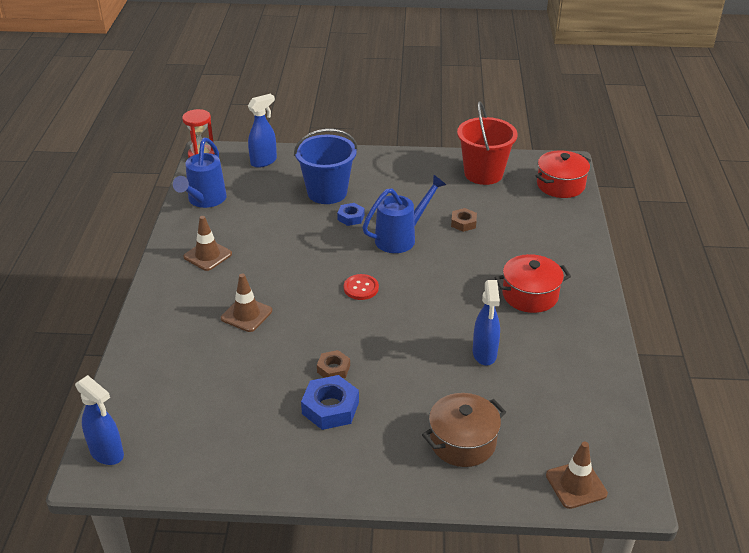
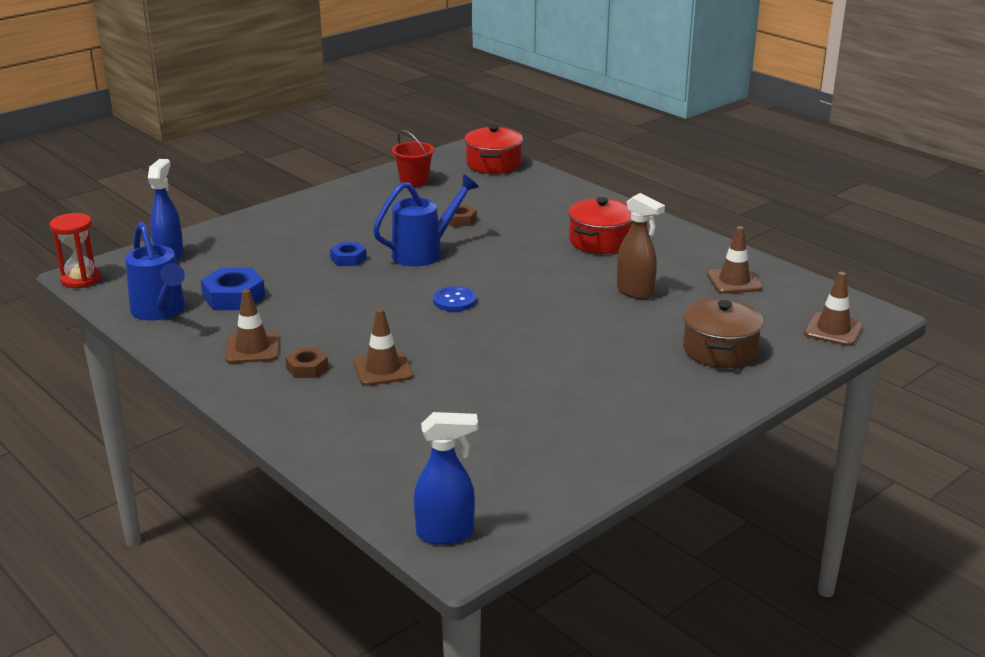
camera: 45 degrees left, 10 degrees down
(327, 192) = (288, 251): blue bucket -> none
(330, 408) = (583, 387): blue nut -> blue nut (233, 297)
(333, 369) = (536, 362): brown nut -> brown nut (307, 368)
(361, 288) = (454, 301): red button -> blue button
(401, 238) = (424, 252): blue watering can -> blue watering can turned 45 degrees clockwise
(483, 174) = (414, 181): red bucket -> red bucket, size x0.60
(484, 354) = (635, 292): blue spray bottle -> brown spray bottle
(571, 391) = (734, 281): none -> brown traffic cone

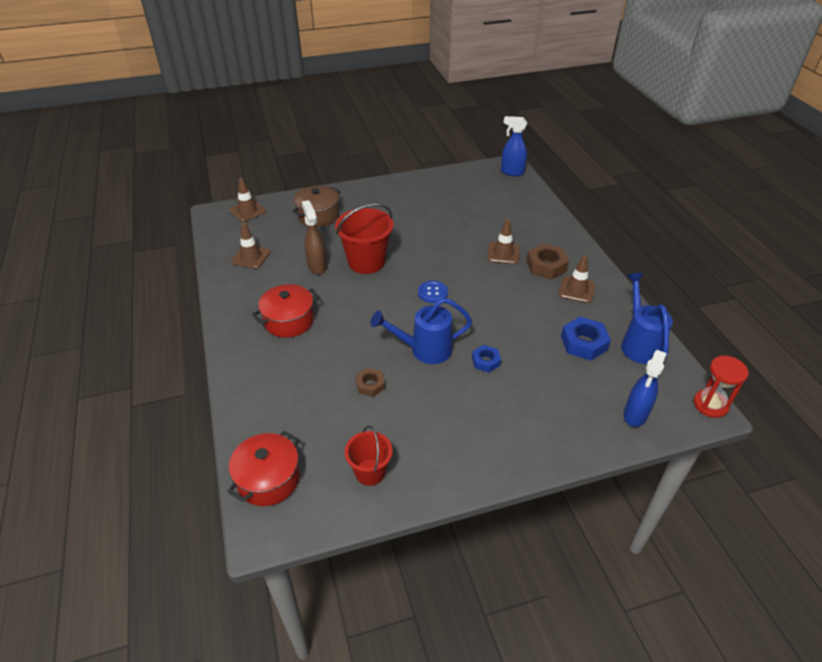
camera: 155 degrees left, 15 degrees up
(307, 368) = (546, 266): brown nut -> brown nut, size x1.64
(576, 311) = (366, 262): none -> red bucket

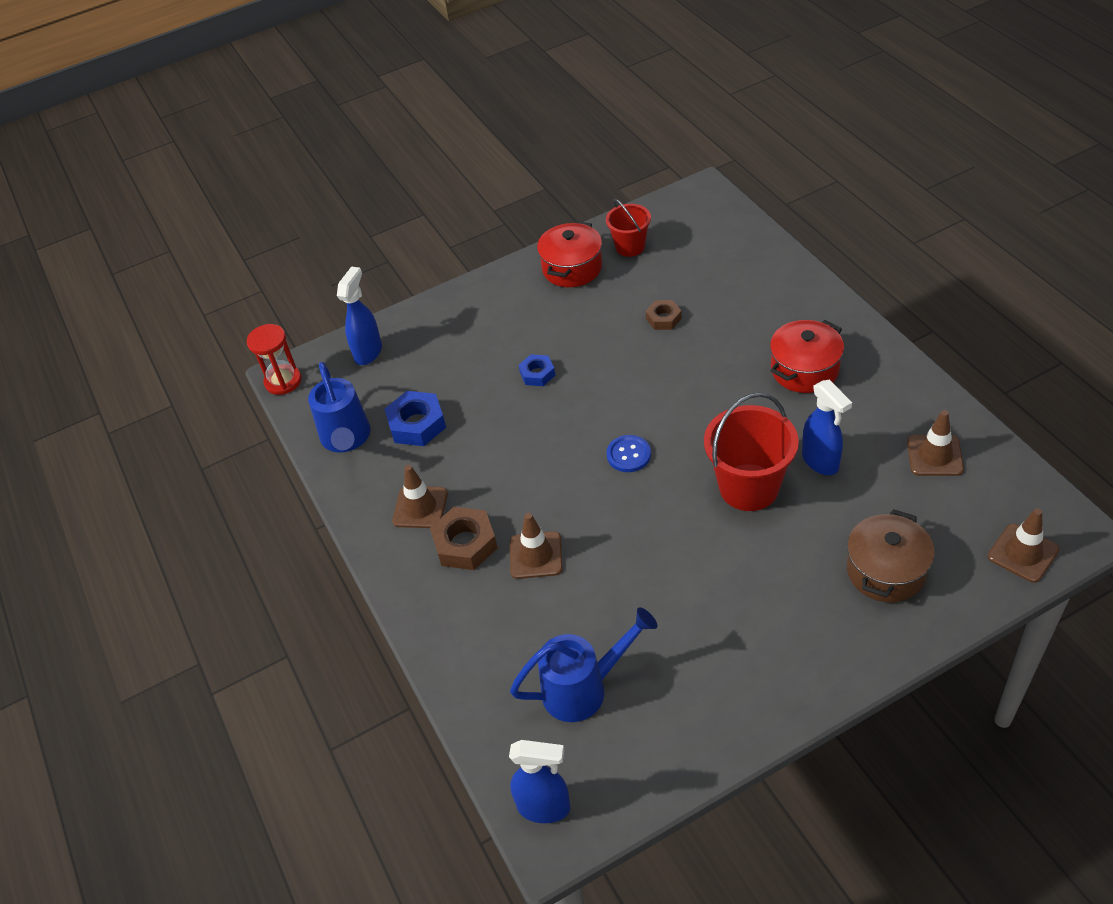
camera: 175 degrees right, 5 degrees up
(268, 479) = (721, 222): red pot -> red pot (572, 268)
(317, 266) = (820, 462): brown spray bottle -> blue spray bottle
(424, 350) = (614, 371): blue watering can -> blue watering can (583, 689)

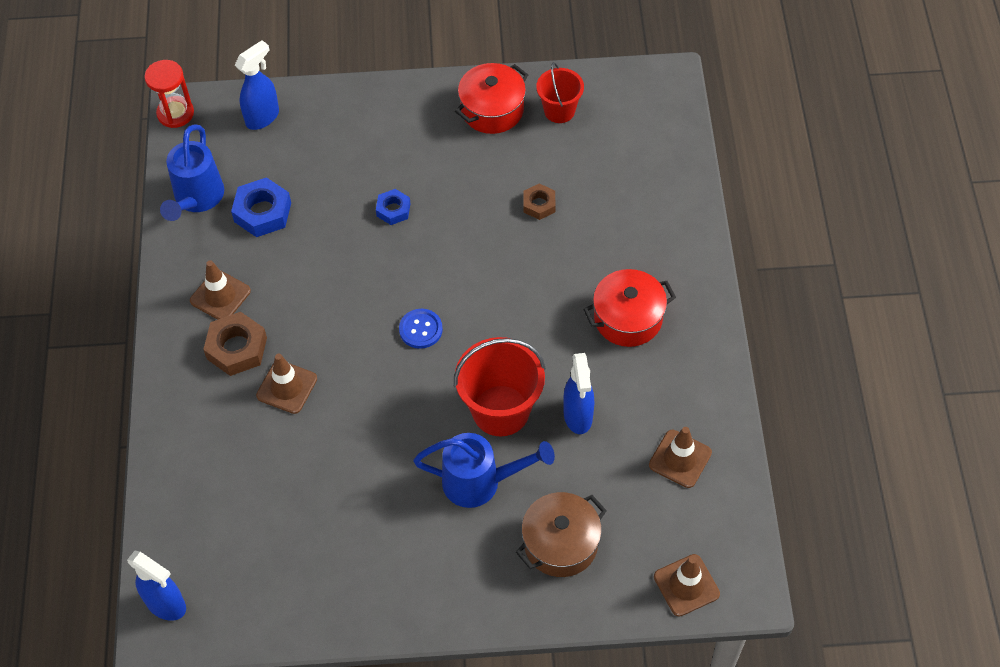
camera: 20 degrees right, 10 degrees up
(583, 689) = (253, 523): blue watering can -> blue watering can (480, 482)

